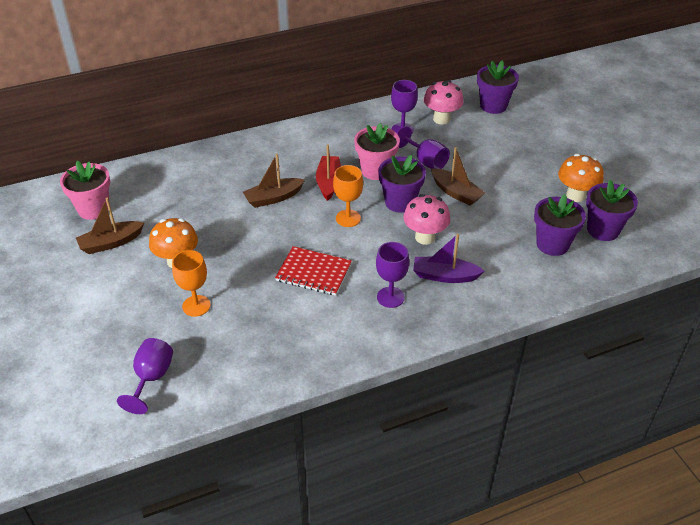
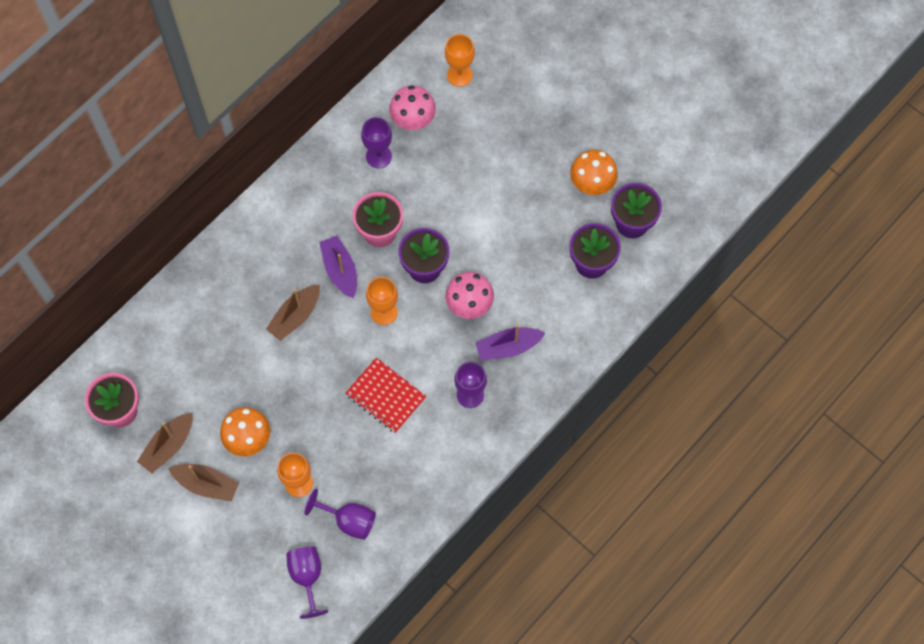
camera: 25 degrees left, 25 degrees up
(313, 272) = (385, 396): red notebook -> red notebook turned 45 degrees clockwise
(329, 182) = (340, 270): red boat -> purple boat
(426, 161) = (424, 196): purple goblet -> purple goblet (349, 520)
(456, 193) = (474, 230): brown boat -> brown boat (206, 484)
(493, 106) = (459, 75): purple flower pot -> orange goblet

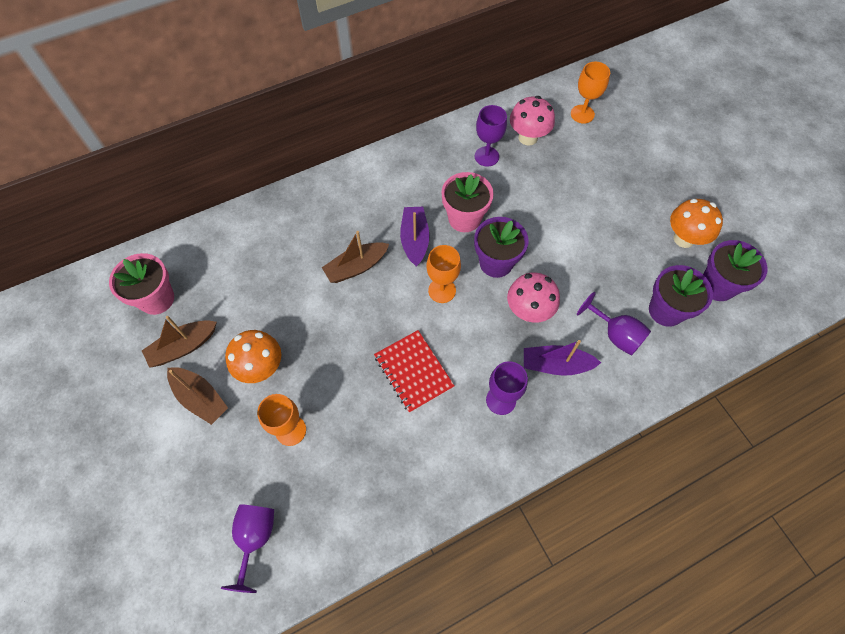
camera: 20 degrees right, 5 degrees down
(349, 520) = (325, 490): purple goblet -> purple goblet (615, 335)

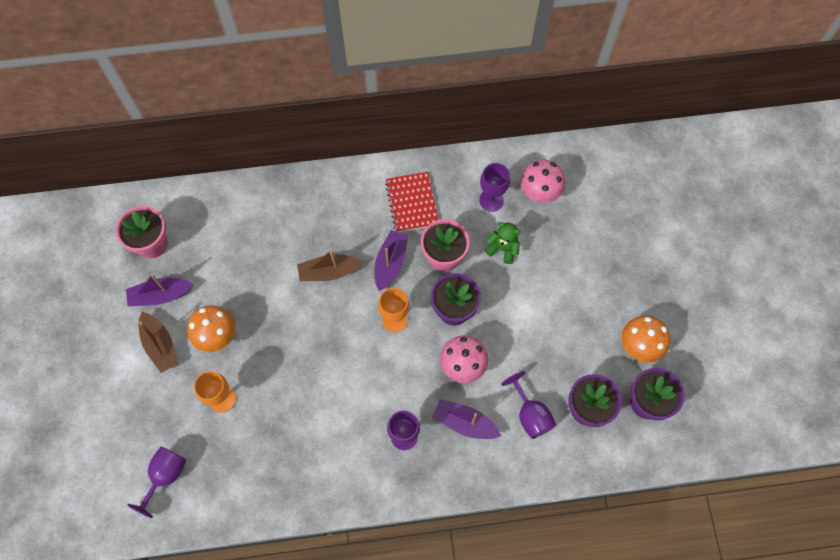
camera: 20 degrees right, 5 degrees up
(183, 347) = (160, 295): brown boat -> purple boat
(413, 371) = (341, 385): red notebook -> red notebook (412, 203)
(517, 194) = (503, 248): none -> green teddy bear
(582, 114) = (604, 185): orange goblet -> none

